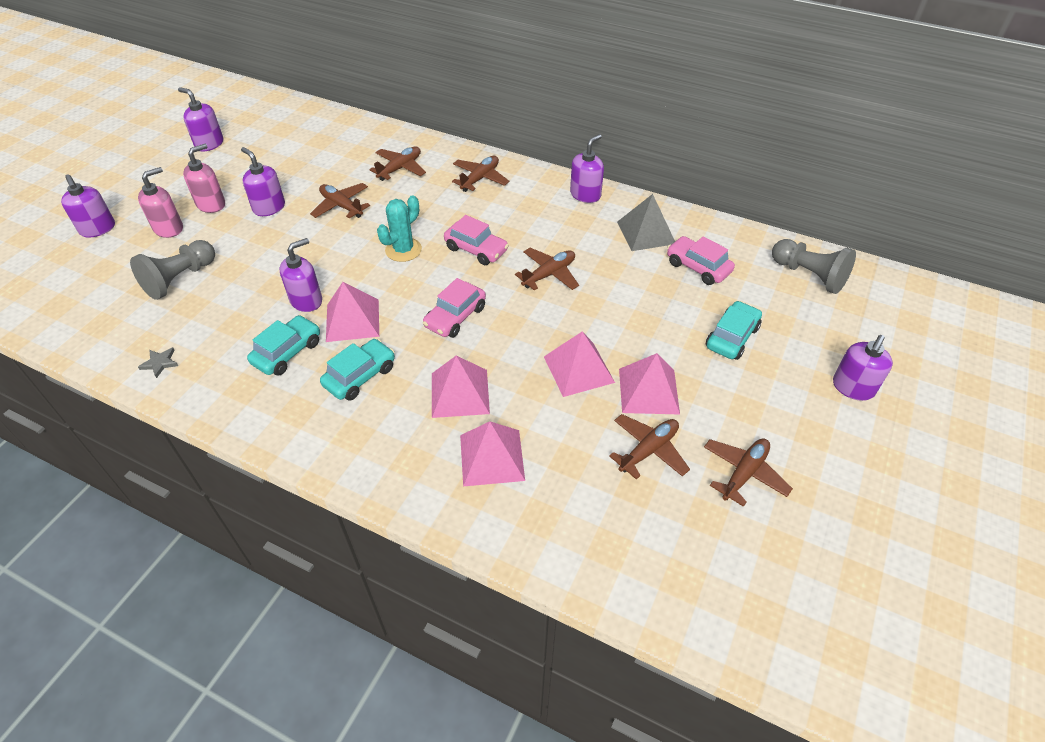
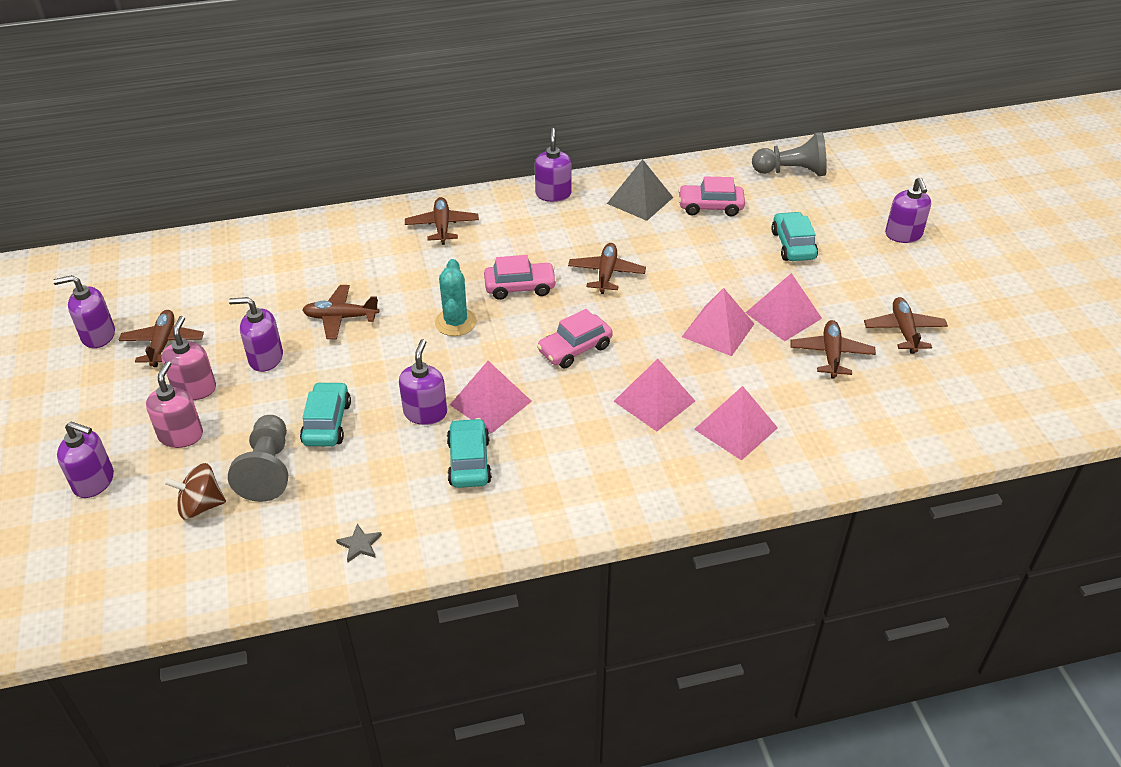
camera: 40 degrees left, 5 degrees down
(122, 278) = (200, 506): none -> brown spinning top
(360, 376) = (558, 439): turquoise car -> turquoise car (327, 423)
(400, 168) = (351, 255): brown plane -> brown plane (163, 344)
(455, 317) = (575, 349): pink car -> pink car turned 60 degrees clockwise

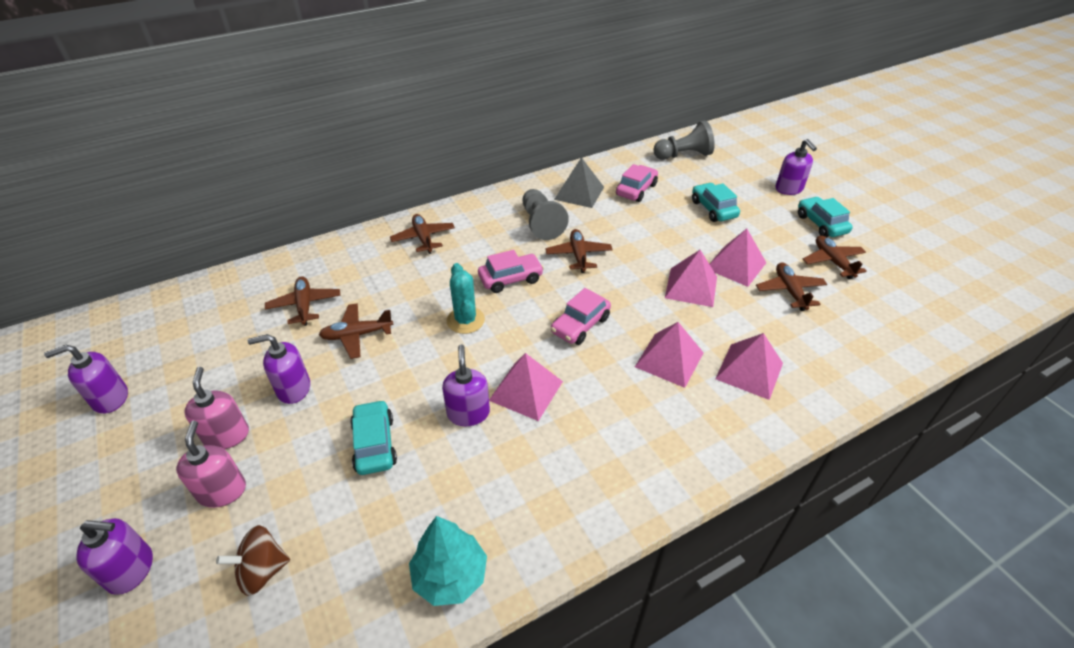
camera: 15 degrees left, 0 degrees up
(163, 344) = (182, 394): brown plane -> brown plane (305, 305)
(268, 469) = (326, 510): grey pawn -> grey pawn (541, 224)
(359, 545) = (450, 576): grey star -> turquoise tree
(469, 461) = (528, 455): turquoise car -> turquoise car (821, 224)
(553, 194) = (507, 198): purple soap dispenser -> none
(710, 207) = (636, 190): pink car -> pink car turned 135 degrees clockwise

